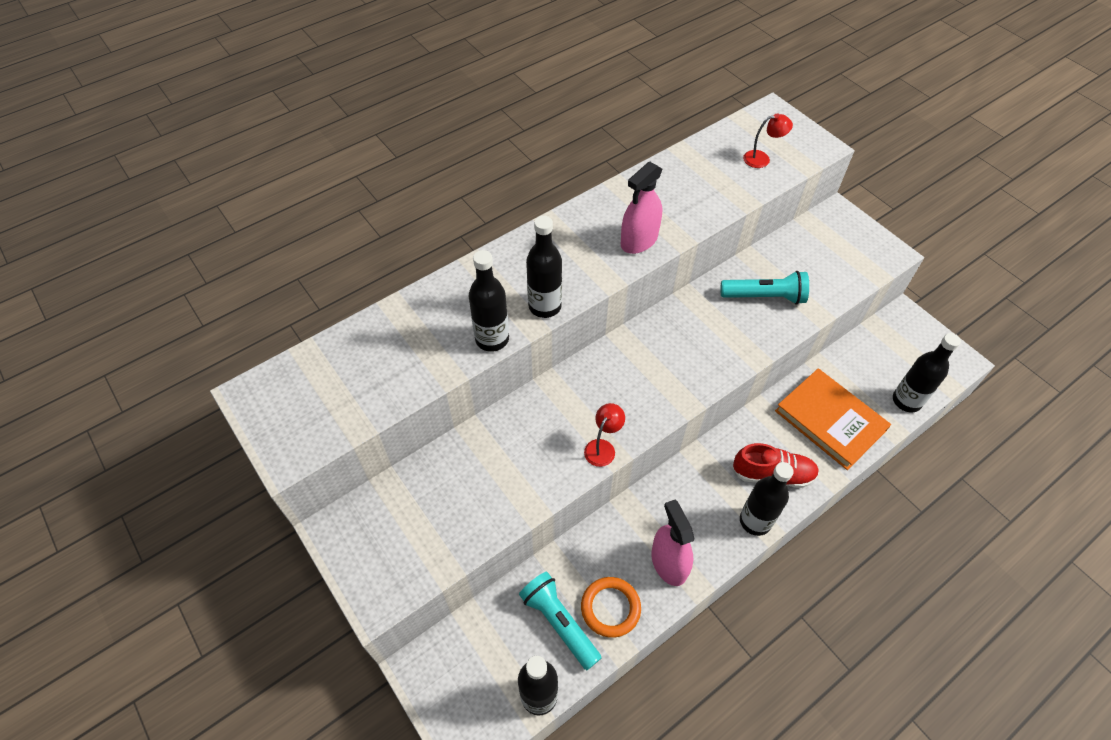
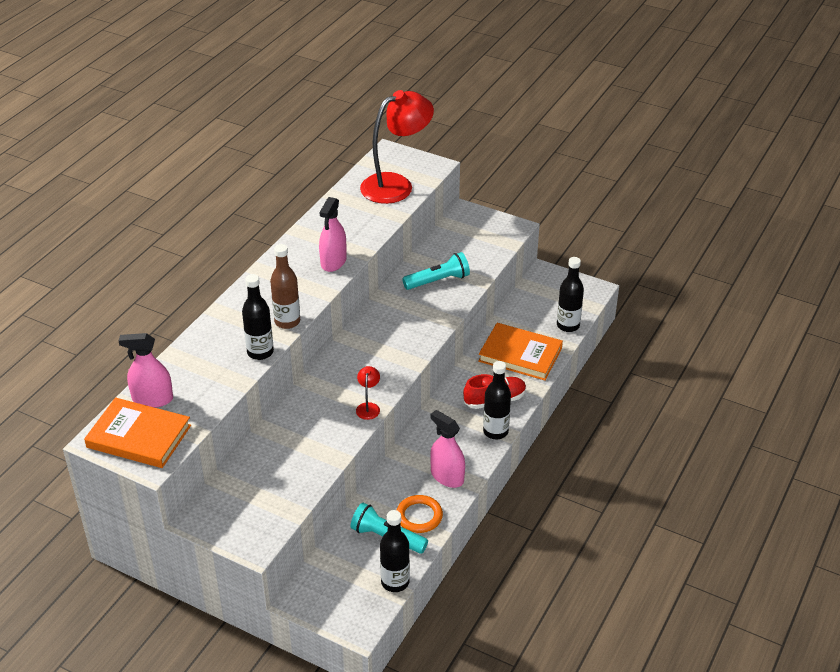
camera: 25 degrees left, 15 degrees down
(296, 408) = (139, 436): none -> orange book
(339, 360) = (152, 399): none -> pink spray bottle
(545, 306) = (287, 321): black bottle -> brown bottle
(762, 159) = (396, 185): red lamp -> red lamp, size x2.48

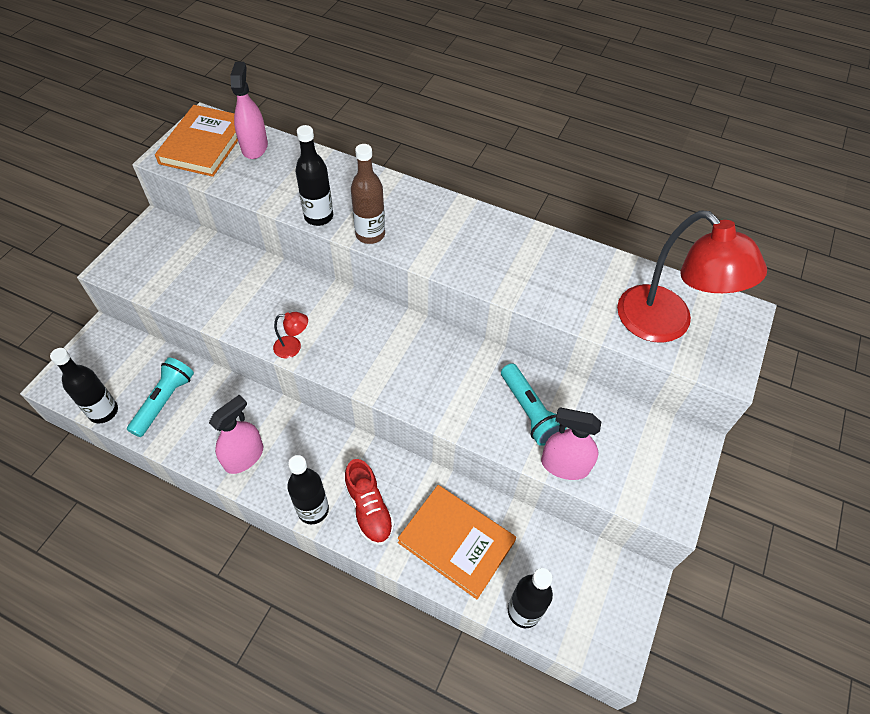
camera: 85 degrees right, 15 degrees up
(333, 262) = (484, 268): pink spray bottle -> pink spray bottle (565, 465)
(419, 516) = (188, 430): orange ring -> none
(520, 354) = (456, 542): orange book -> orange book turned 75 degrees counterclockwise

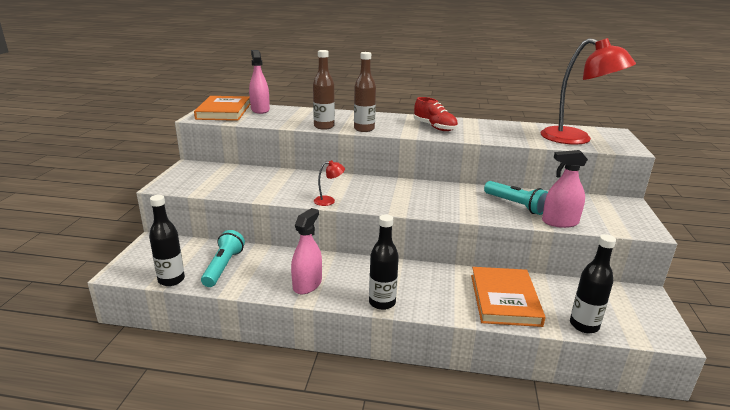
camera: 15 degrees left, 30 degrees down
(319, 217) = (324, 126): black bottle -> brown bottle
(369, 509) = (426, 294): red shoe -> red shoe (434, 127)
(456, 542) = (504, 299): orange book -> orange book turned 75 degrees clockwise

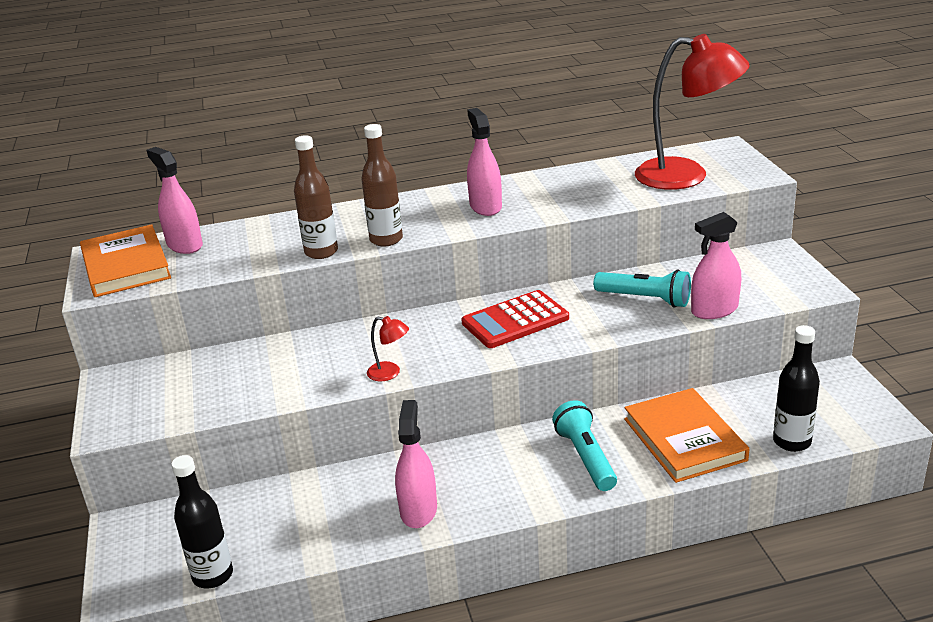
camera: 20 degrees left, 5 degrees up
(223, 267) = (274, 527): turquoise flashlight -> turquoise flashlight (585, 457)
(329, 201) = (390, 373): red lamp -> red lamp turned 60 degrees clockwise
(382, 302) = (537, 500): black bottle -> none
(423, 195) = (515, 320): none -> red calculator
(434, 127) = (485, 206): red shoe -> pink spray bottle

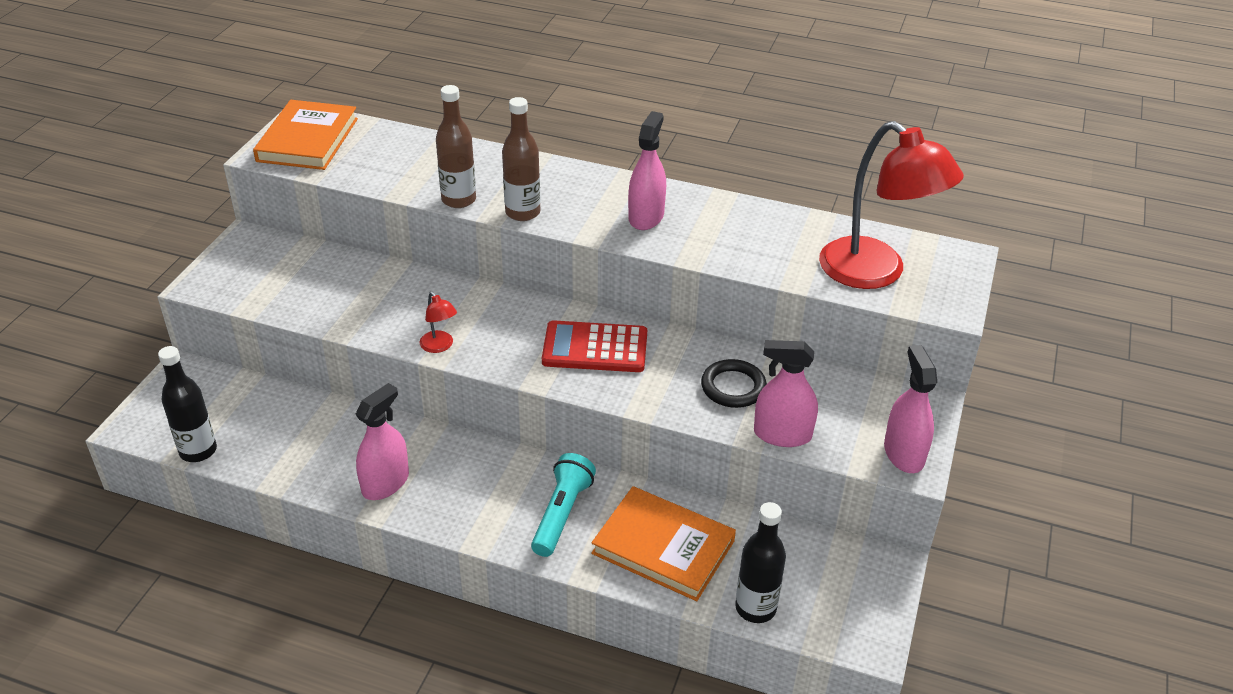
camera: 30 degrees right, 10 degrees up
(184, 245) = (369, 139): pink spray bottle -> pink spray bottle (903, 453)
(645, 299) = (733, 387): turquoise flashlight -> black ring
(684, 439) = (663, 547): orange book -> orange book turned 75 degrees counterclockwise

